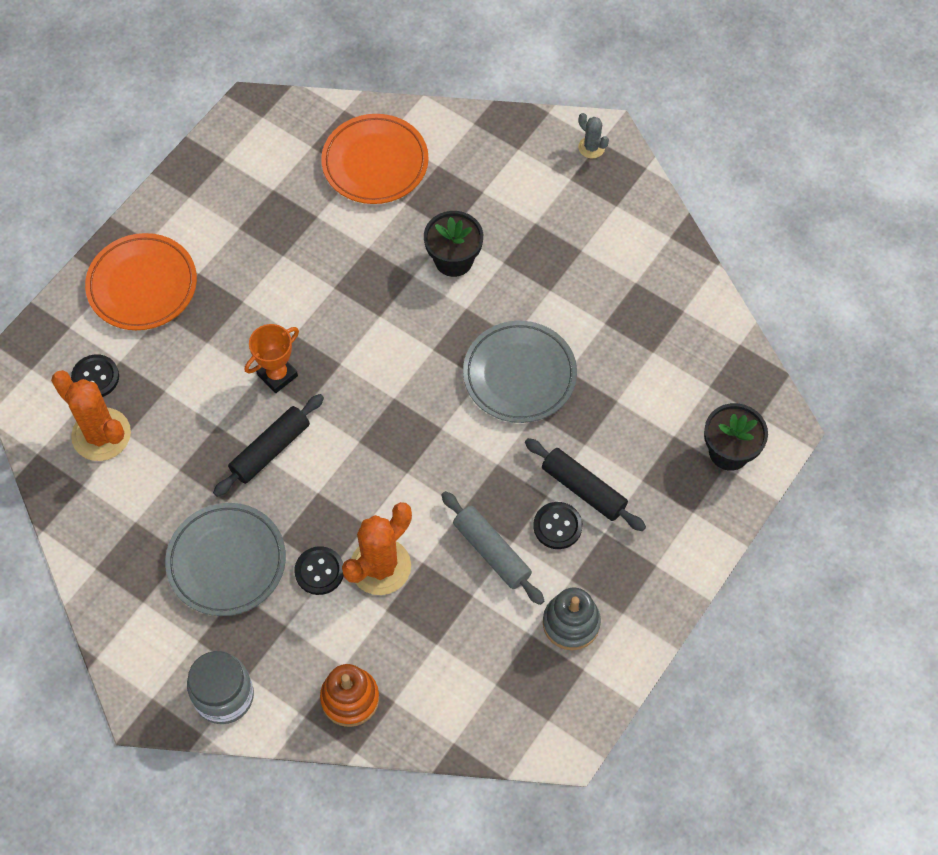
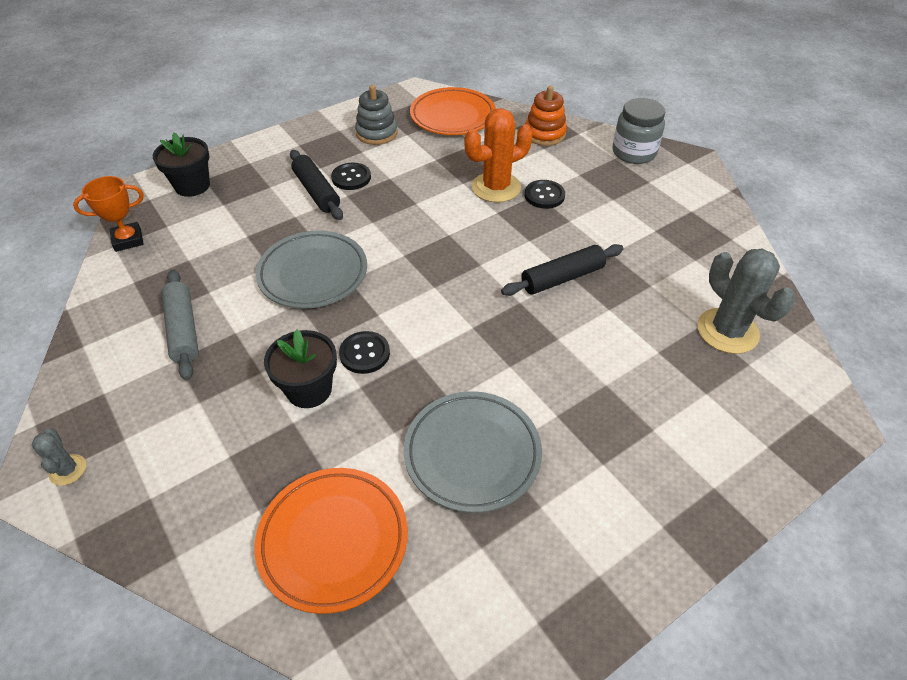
camera: 160 degrees left, 15 degrees down
(95, 377) = (734, 384): black button -> black button (364, 353)
(101, 435) = (727, 331): orange cactus -> grey cactus
(142, 285) = (675, 469): orange plate -> orange plate (452, 116)
(226, 562) = (618, 217): grey plate -> grey plate (472, 454)
(277, 375) = (538, 334): orange trophy -> orange trophy (128, 240)
(491, 552) = (408, 176): grey rolling pin -> grey rolling pin (183, 330)

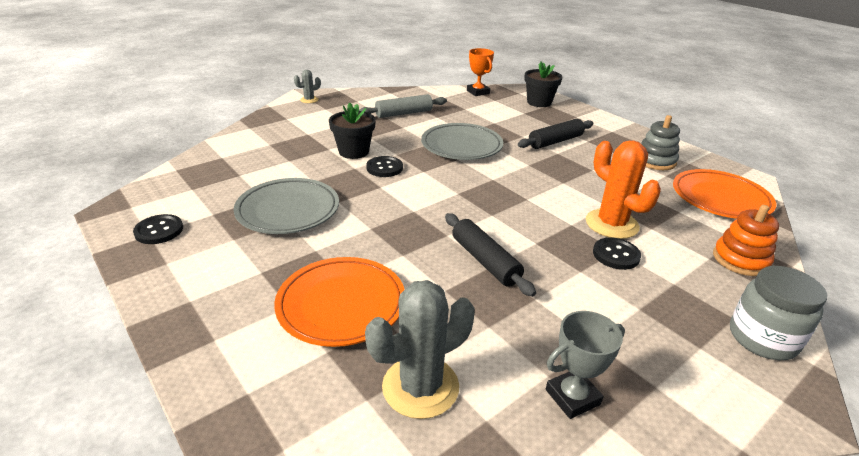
camera: 85 degrees right, 15 degrees down
(333, 540) = (240, 165): orange plate -> orange plate (341, 305)
(351, 178) = (582, 153): black button -> black button (159, 231)
(712, 251) = (572, 397): none -> grey trophy

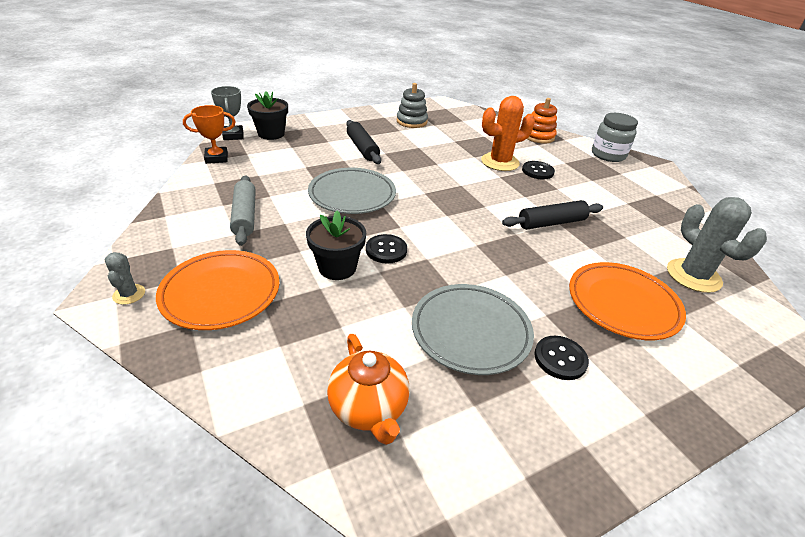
camera: 80 degrees left, 5 degrees up
(159, 231) = (515, 465): black button -> black button (560, 359)
(215, 176) = (369, 409): none -> orange teapot
(572, 397) = (676, 222): grey trophy -> grey trophy (233, 135)
(720, 199) = (469, 119): orange plate -> orange plate (221, 293)

